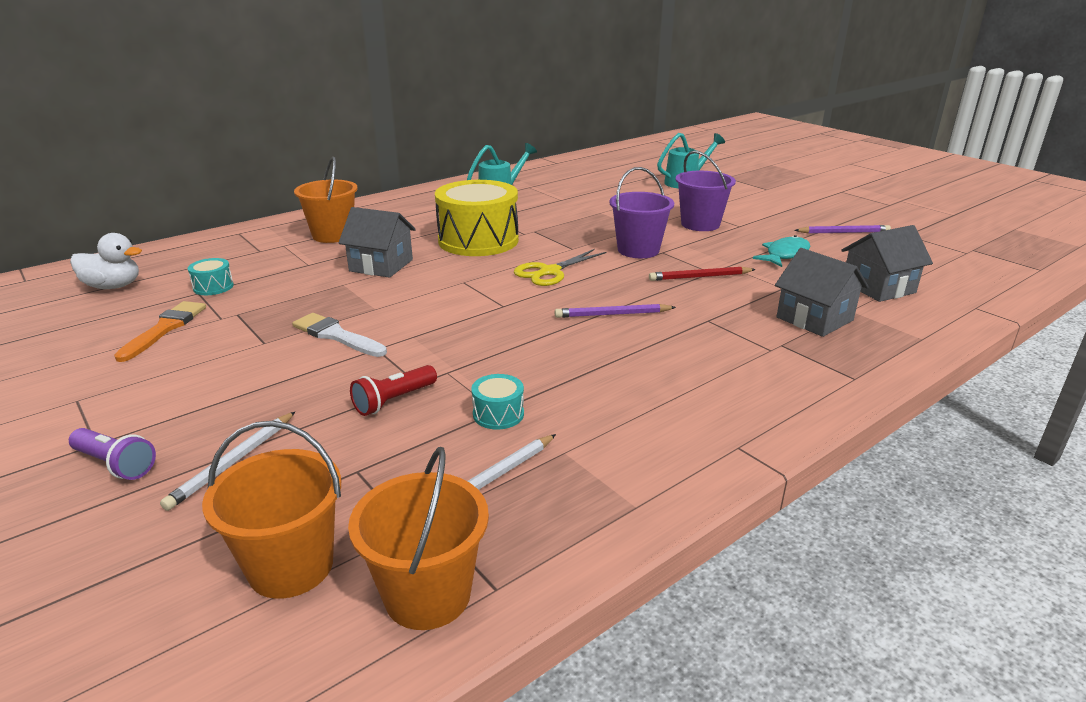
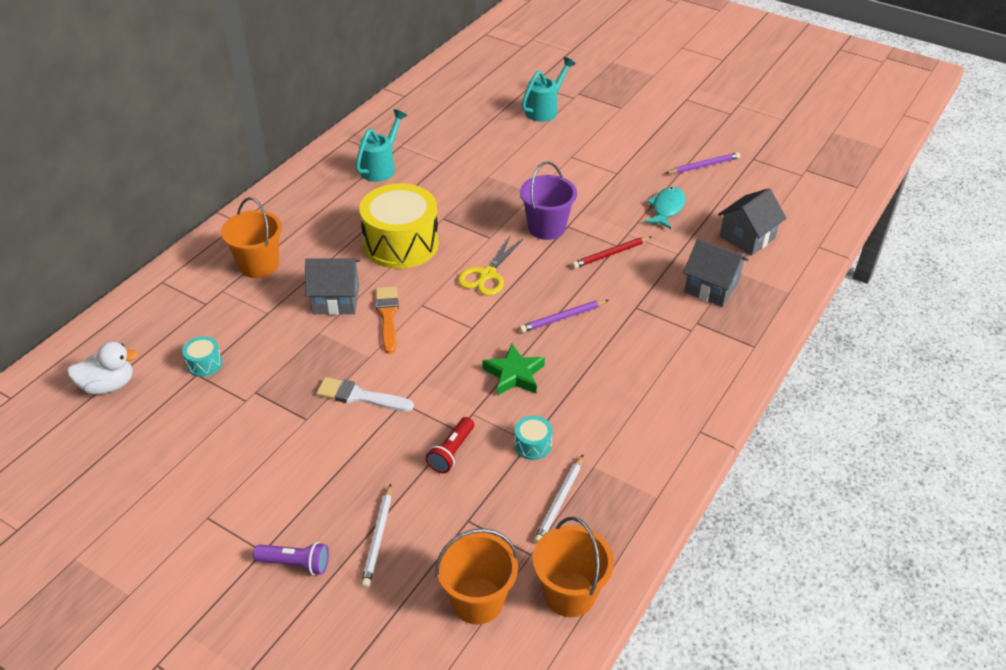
camera: 20 degrees left, 15 degrees up
(165, 329) = (207, 425): orange brush -> orange brush (387, 316)
(522, 349) = (514, 374): none -> green star
(700, 224) = (583, 177): purple bucket -> none

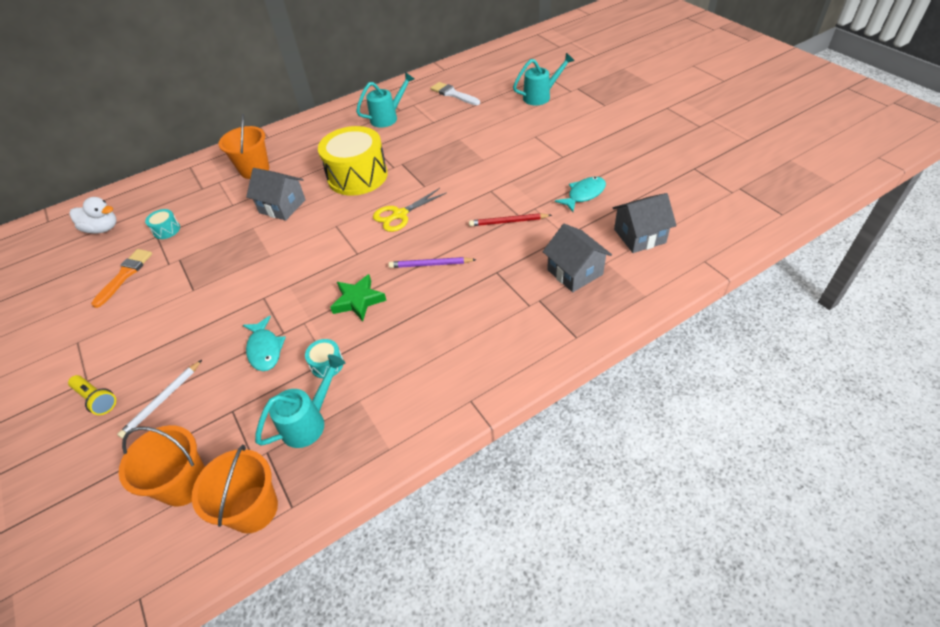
camera: 30 degrees right, 5 degrees up
(295, 563) = (96, 399): purple flashlight -> yellow flashlight
(360, 396) = (239, 284): white brush -> white brush (453, 94)
(387, 316) = (306, 228): orange brush -> orange brush (125, 275)
(451, 452) = (265, 349): red flashlight -> turquoise fish
(546, 228) = (473, 188): purple bucket -> none
(559, 501) = (309, 421): white pencil -> turquoise watering can
(703, 166) = (643, 165): purple pencil -> none

